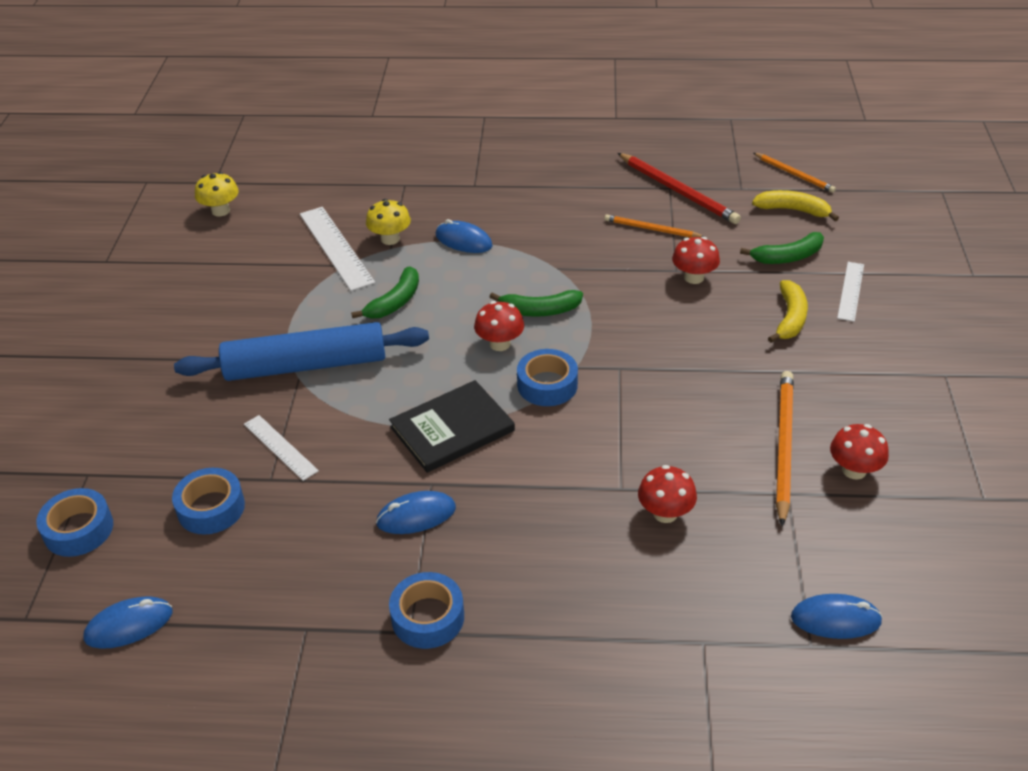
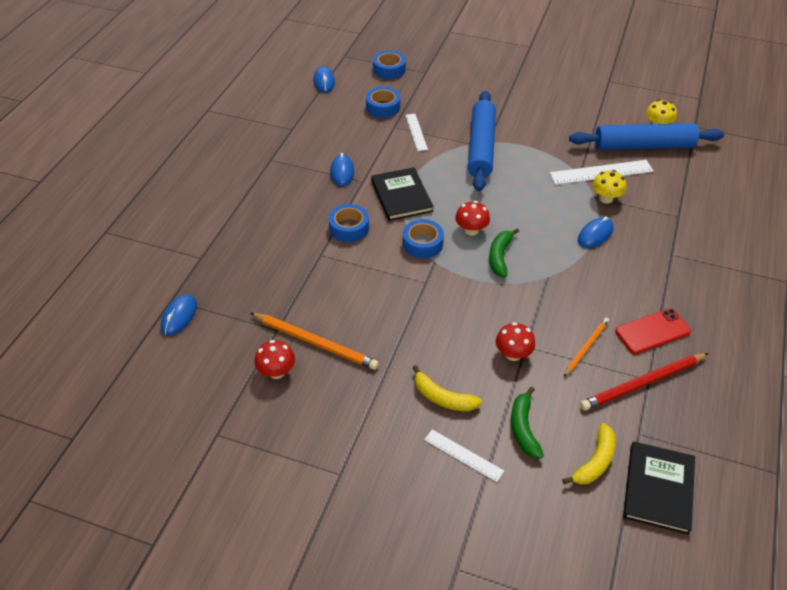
camera: 105 degrees right, 5 degrees up
(267, 219) = (643, 146): none -> blue rolling pin
(280, 447) = (416, 132): white ruler -> white ruler turned 75 degrees counterclockwise
(395, 302) = (531, 190): green banana -> none
(428, 617) = (275, 166): blue tape -> blue tape (349, 228)
(602, 190) = (652, 331): none -> red phone
(665, 513) = (291, 268): red mushroom -> none
(794, 174) = (658, 488): orange pencil -> black book

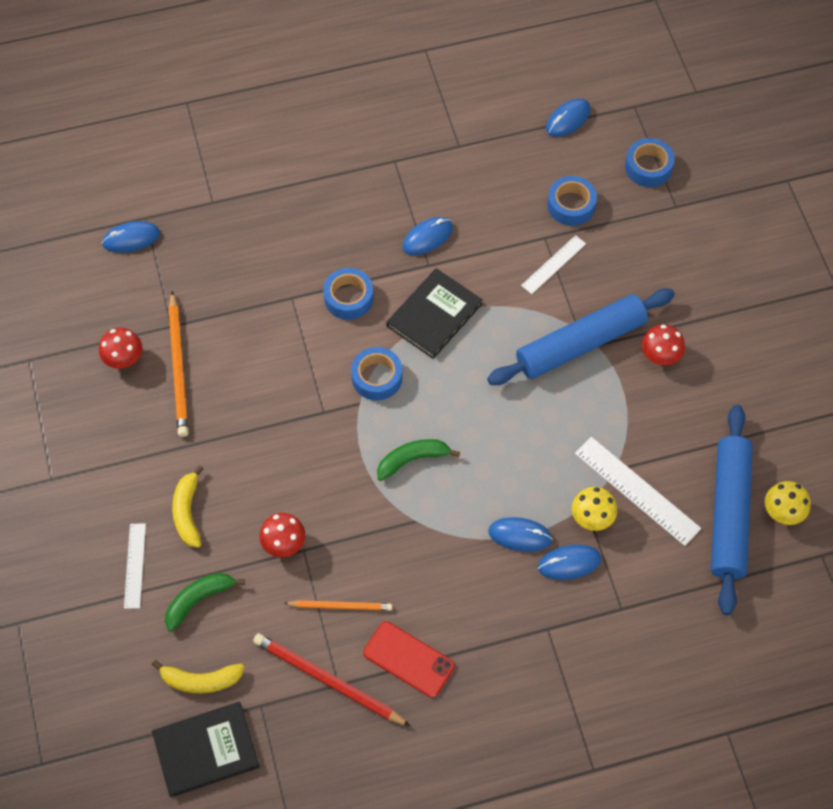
camera: 55 degrees right, 15 degrees up
(471, 230) = (432, 411): red mushroom -> red mushroom (660, 356)
(631, 223) = (569, 563): none -> blue mouse
(643, 146) = (729, 513): blue rolling pin -> blue rolling pin turned 45 degrees clockwise

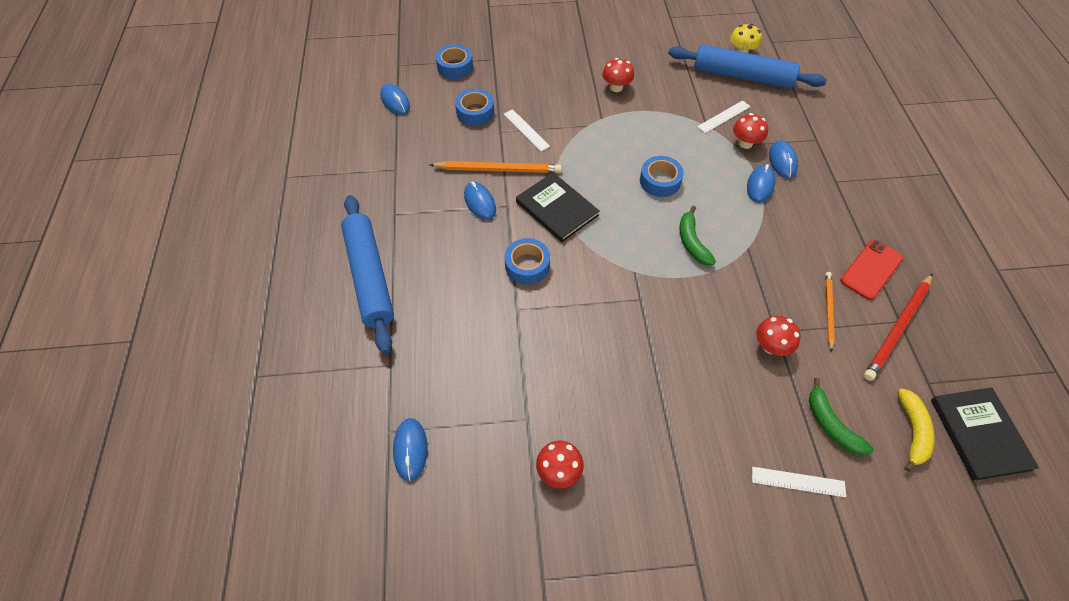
camera: 80 degrees left, 5 degrees down
(178, 367) = (577, 417): orange pencil -> orange pencil (498, 169)
(188, 512) = (739, 425): yellow banana -> none
(377, 377) = (611, 256): blue tape -> blue tape (660, 181)
(580, 344) = (599, 126): blue rolling pin -> blue rolling pin (369, 277)
(592, 517) = (745, 143): yellow mushroom -> red mushroom
(637, 490) = (724, 116): white ruler -> white ruler, size x0.61

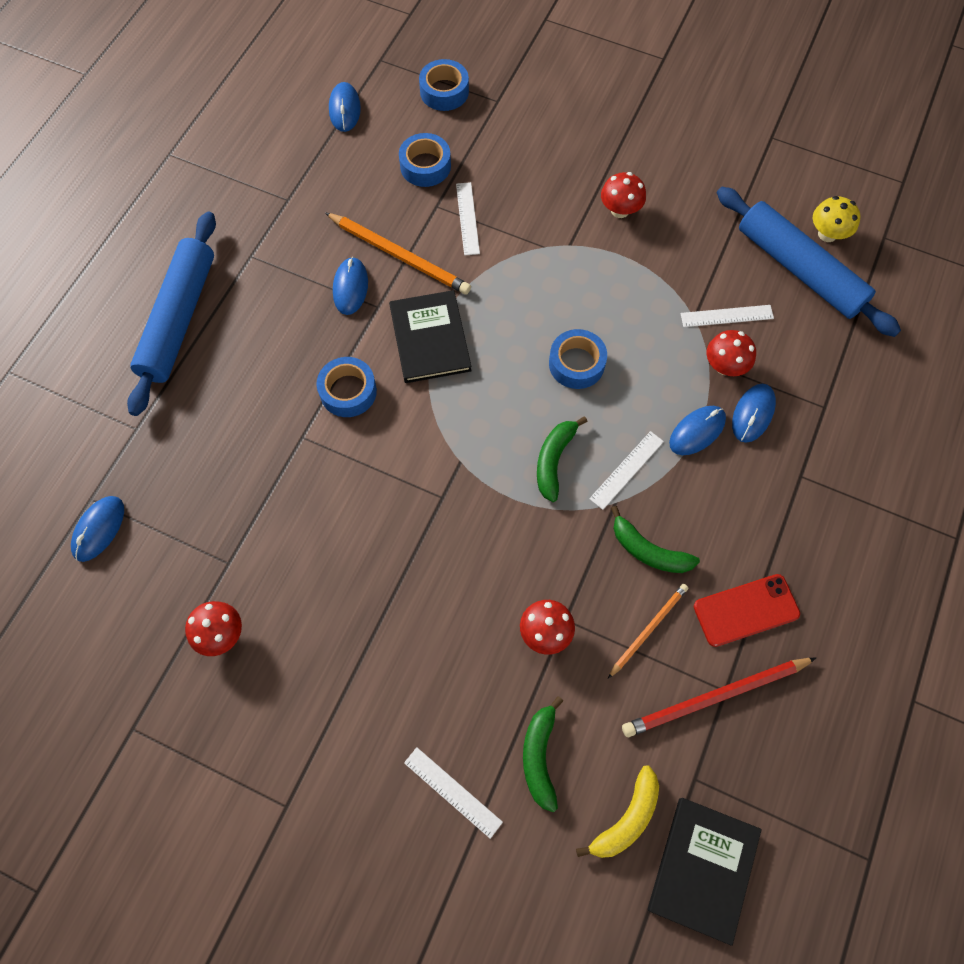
camera: 30 degrees right, 10 degrees up
(739, 226) = (626, 470): none -> white ruler
(789, 265) = (648, 550): none -> green banana

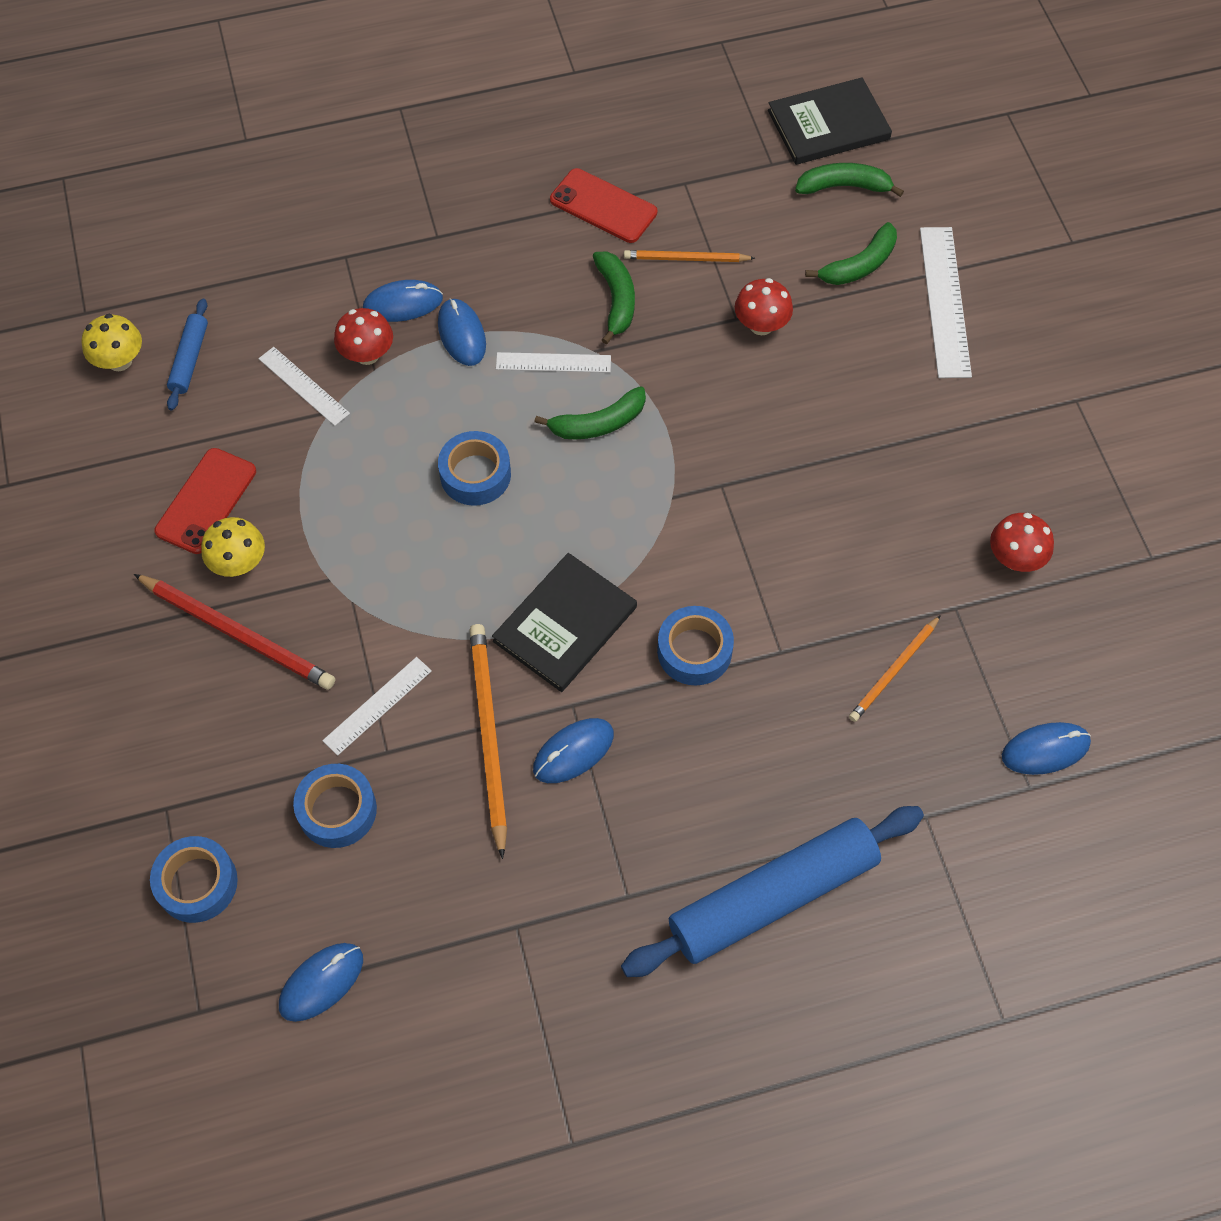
camera: 130 degrees left, 5 degrees down
(228, 489) = (894, 671): none -> orange pencil
(452, 792) = (945, 301): white ruler -> white ruler, size x1.64
(620, 210) = (239, 563): red mushroom -> yellow mushroom
(626, 818) = (844, 186): yellow banana -> green banana
(678, 219) = (206, 501): none -> red phone
(697, 431) = (462, 334): blue mouse -> blue mouse turned 60 degrees clockwise
(714, 697) = (697, 186): red pencil -> red pencil (238, 634)
(799, 269) = (189, 359): blue rolling pin -> blue rolling pin, size x0.46

